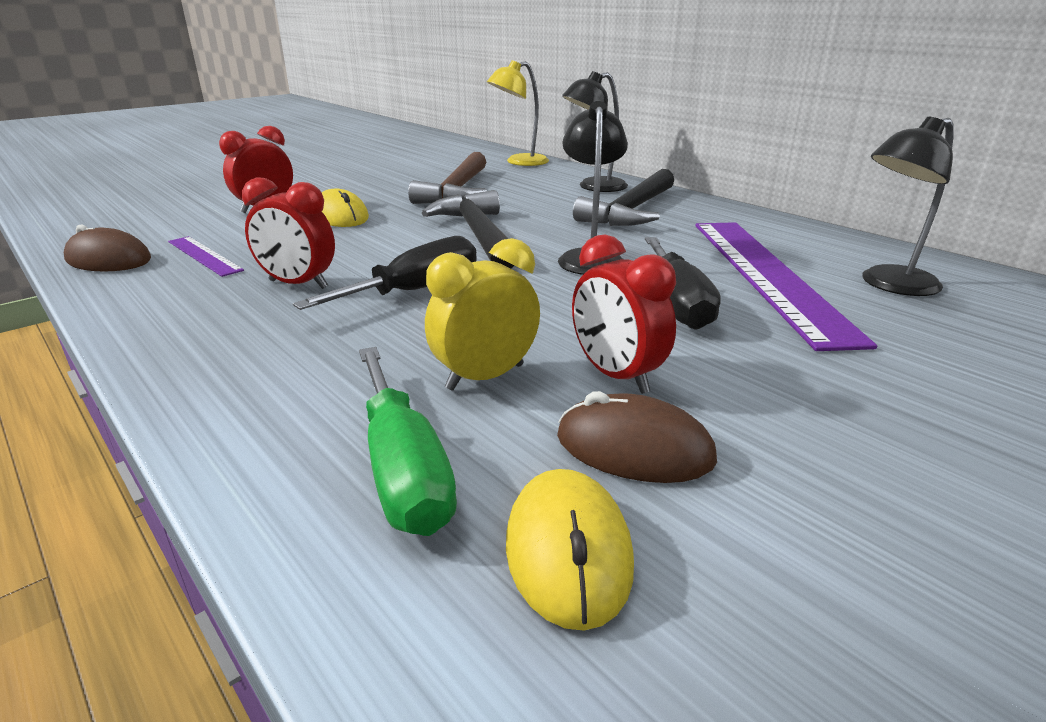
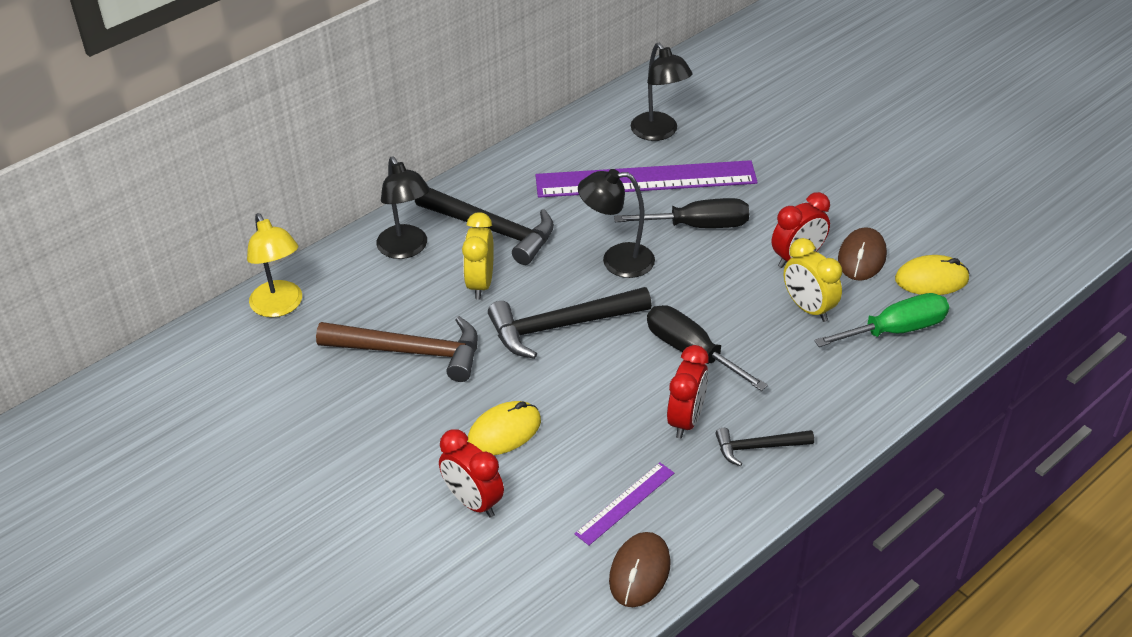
camera: 90 degrees left, 15 degrees up
(216, 322) = (758, 447): none -> black hammer
(546, 208) = (480, 284): none -> yellow clock

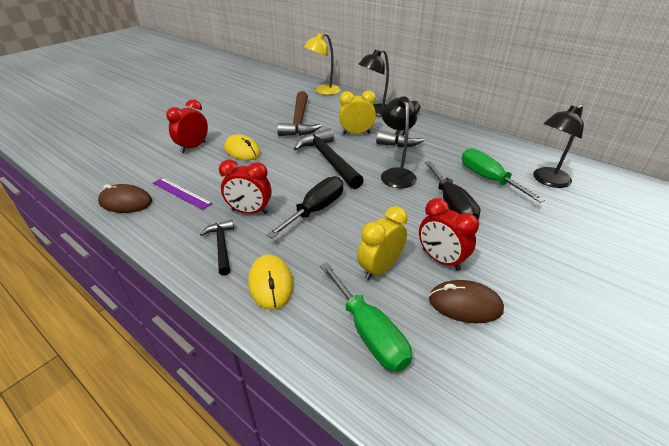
camera: 80 degrees right, 5 degrees down
(645, 179) = (488, 179): purple ruler -> green screwdriver
(931, 279) = (458, 366): yellow mouse -> yellow mouse (271, 284)

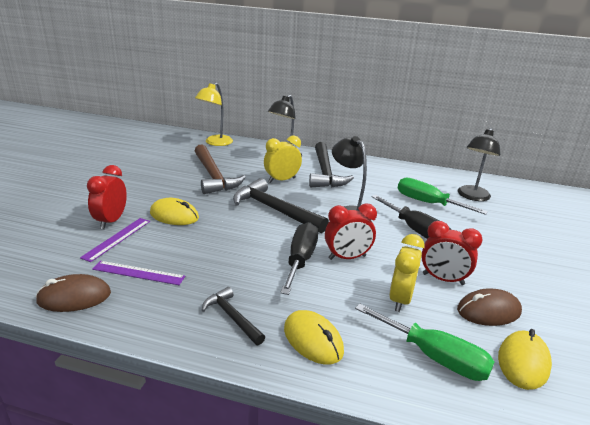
camera: 25 degrees left, 10 degrees down
(187, 162) = (117, 238): none -> purple ruler
(250, 211) = (234, 276): red clock -> red clock (347, 257)
(460, 367) = (523, 362): none -> yellow mouse

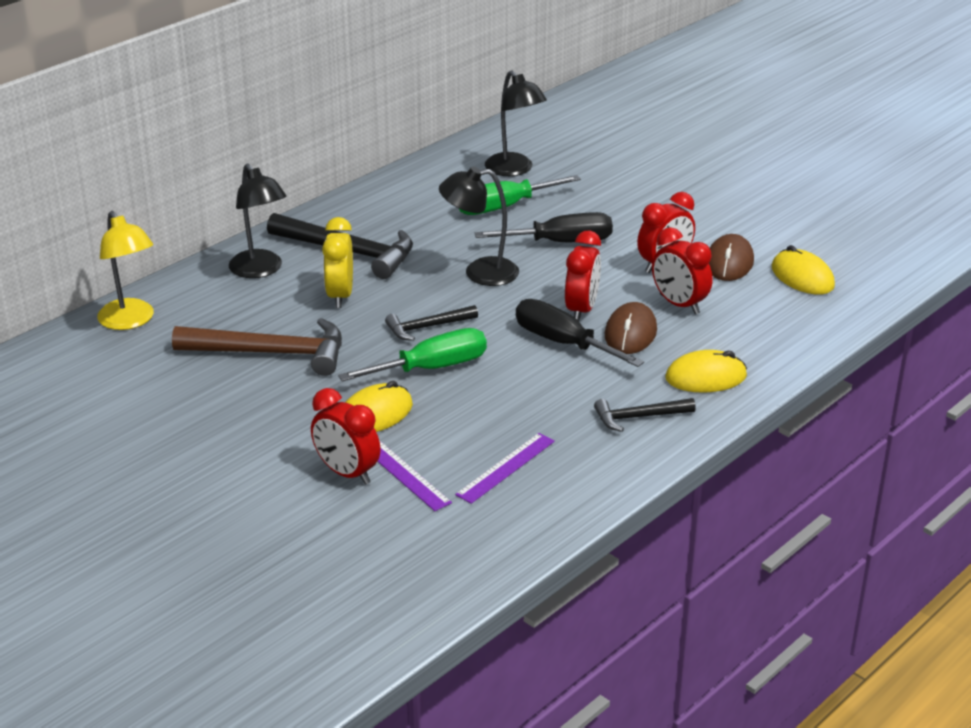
camera: 60 degrees left, 5 degrees up
(74, 297) = (526, 523): brown mouse -> brown mouse (630, 333)
(274, 210) = (427, 327): black hammer -> black hammer, size x0.55
(400, 299) = (679, 304): yellow clock -> red clock
(434, 357) = (769, 319): green screwdriver -> green screwdriver (432, 368)

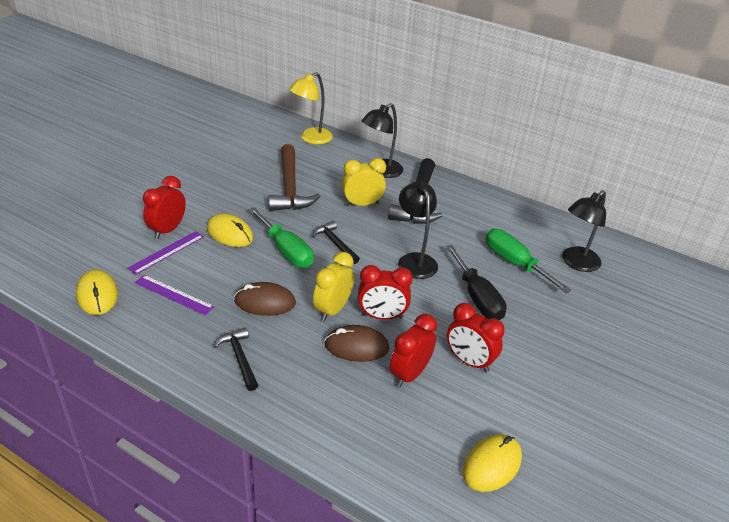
camera: 75 degrees right, 5 degrees up
(563, 343) = (332, 310): black screwdriver -> yellow clock
(706, 377) = (302, 397): yellow mouse -> yellow mouse (97, 295)
(729, 262) = (494, 406): brown mouse -> brown mouse (265, 302)

